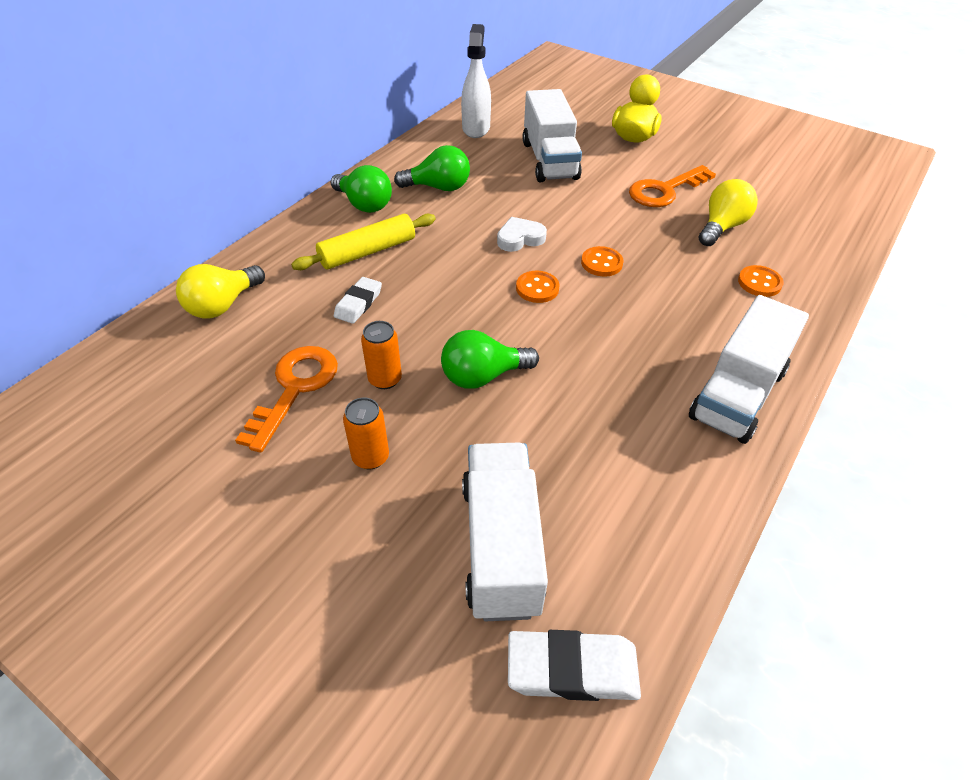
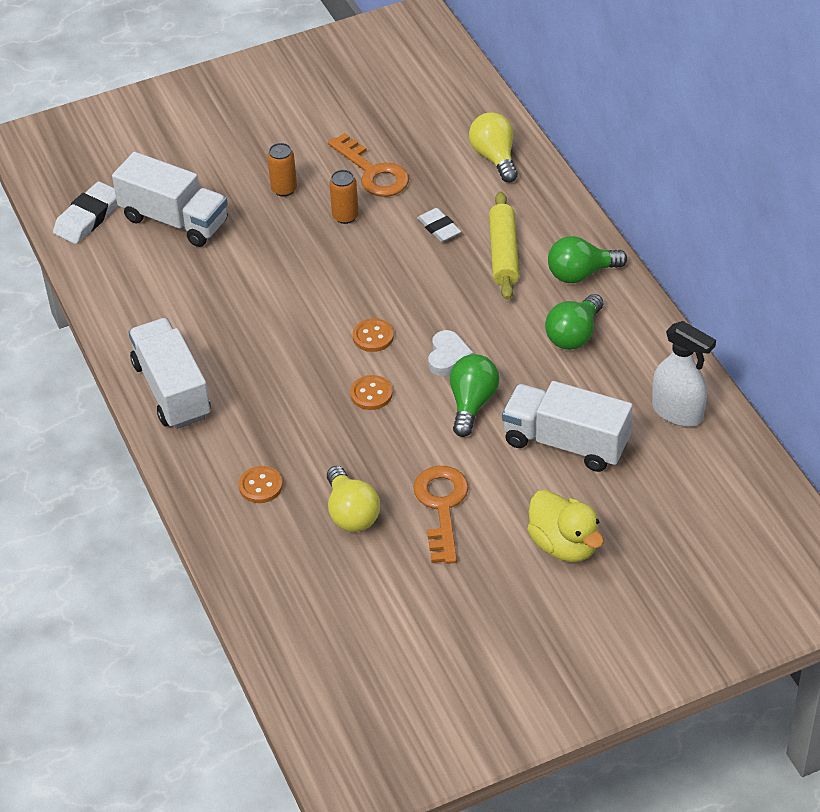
camera: 125 degrees right, 0 degrees up
(483, 376) = (306, 265): green light bulb -> green light bulb (472, 403)

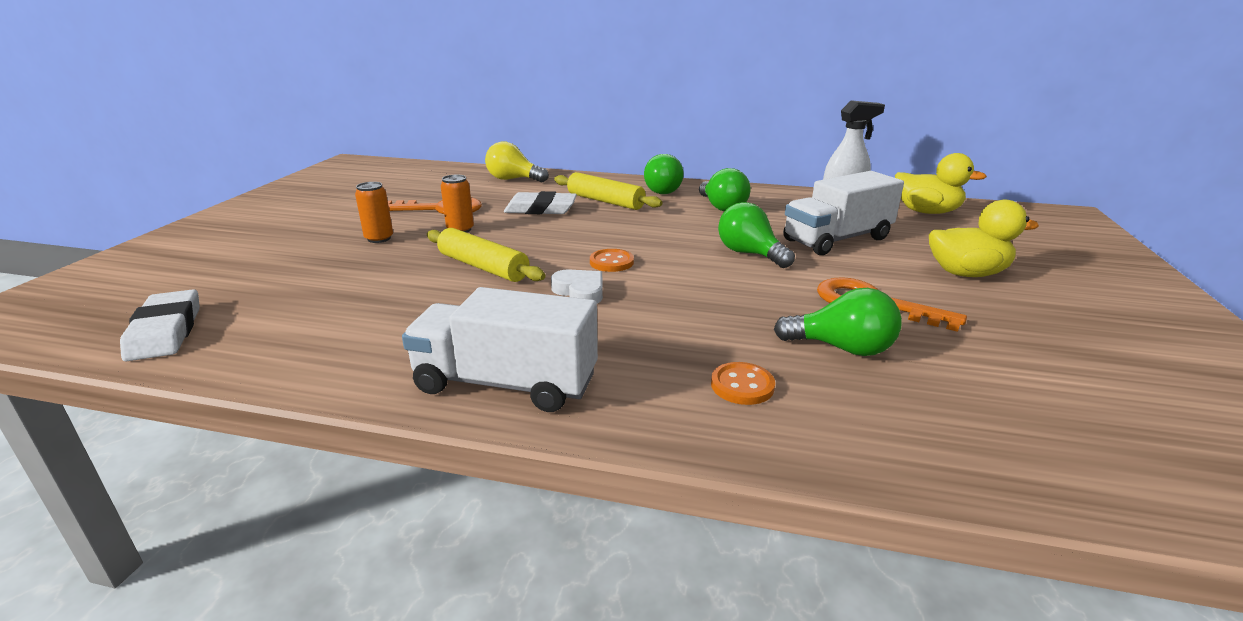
camera: 55 degrees left, 20 degrees down
(174, 220) = (291, 290): white truck -> none
(296, 278) = (483, 267): none -> yellow rolling pin
(351, 513) = (842, 348): yellow light bulb -> green light bulb
(371, 394) = (681, 285): orange button -> none
(439, 228) = (541, 209): white eraser -> white eraser, size x1.51
(448, 356) = (682, 245): white heart -> white heart (580, 291)
(723, 479) = (926, 212): none -> yellow duck

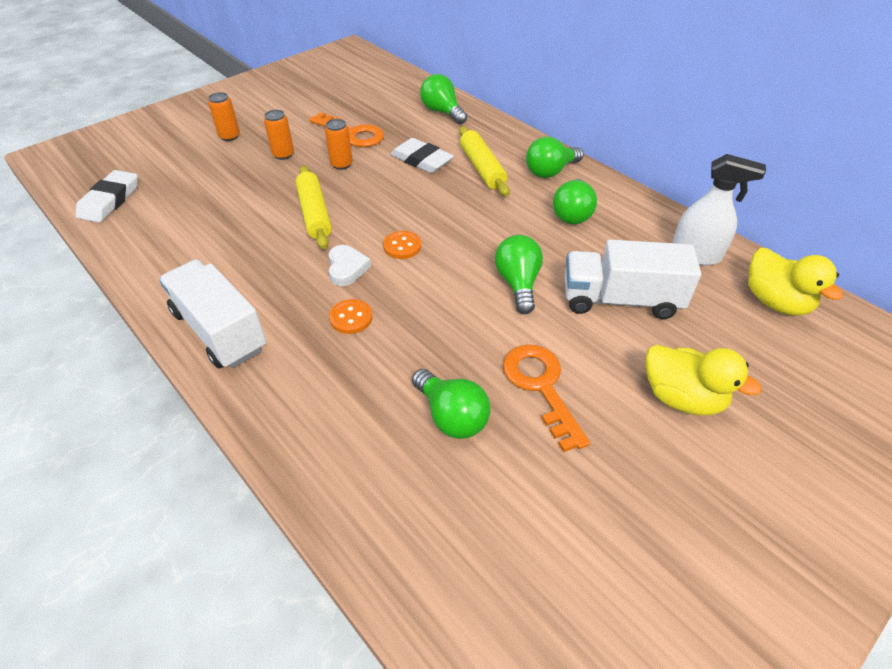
camera: 35 degrees right, 20 degrees up
(285, 241) = (229, 136): none -> orange can
(513, 179) = (442, 112): yellow light bulb -> green light bulb
(742, 385) = (342, 409): orange button -> orange button (351, 318)

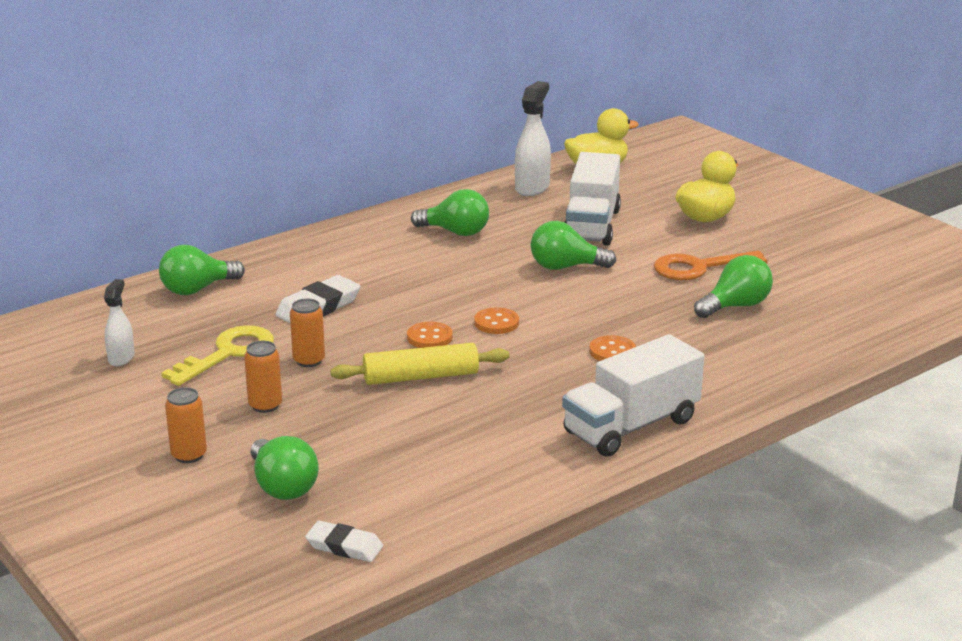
camera: 85 degrees left, 20 degrees down
(110, 200) = (344, 546): white eraser -> white eraser, size x0.66
(347, 268) = (531, 355): white heart -> none
(348, 100) = (121, 358): none -> white spray bottle
(352, 133) = (228, 353): orange key -> yellow key
(376, 213) = (429, 337): none -> orange button
(482, 168) = (351, 272): yellow rolling pin -> none
(550, 171) = (371, 235): green light bulb -> green light bulb (282, 486)

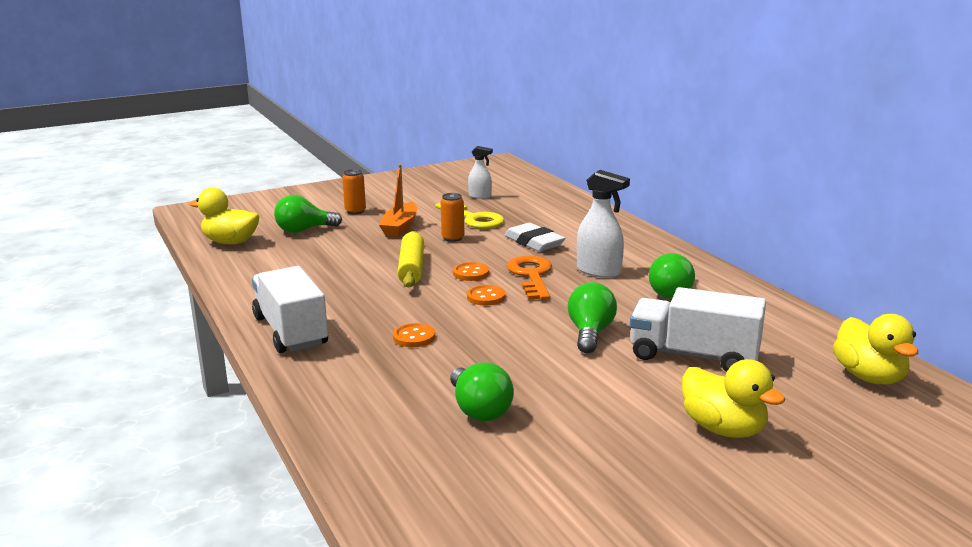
camera: 100 degrees right, 5 degrees down
(197, 289) = (572, 211): green light bulb -> none
(265, 405) = (400, 227): orange can -> orange boat
(344, 546) = (230, 242): white eraser -> yellow duck
(532, 187) = (795, 334): white spray bottle -> white spray bottle (599, 271)
(699, 268) = (578, 403): orange key -> orange key (531, 276)

